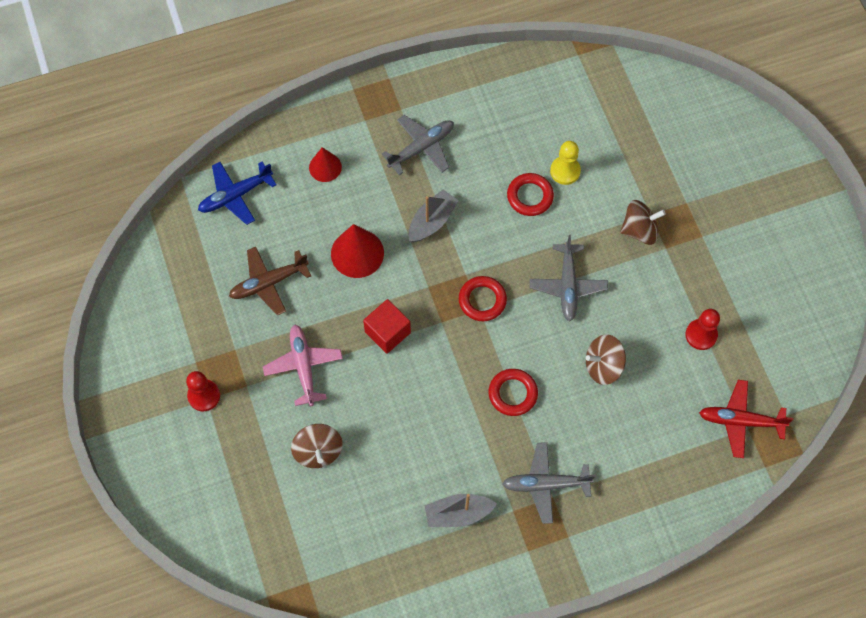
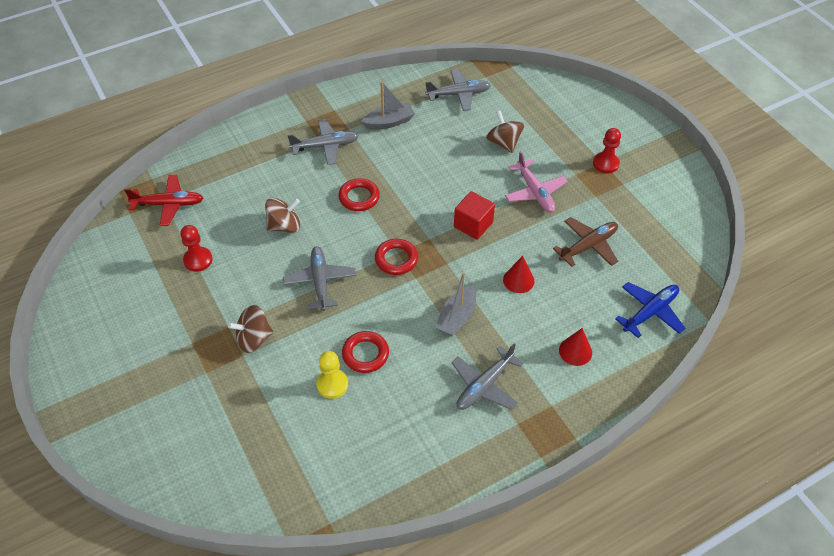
camera: 170 degrees right, 15 degrees down
(355, 551) = (458, 94): none -> grey plane
(357, 253) = (518, 280): red cone -> red cone, size x0.63

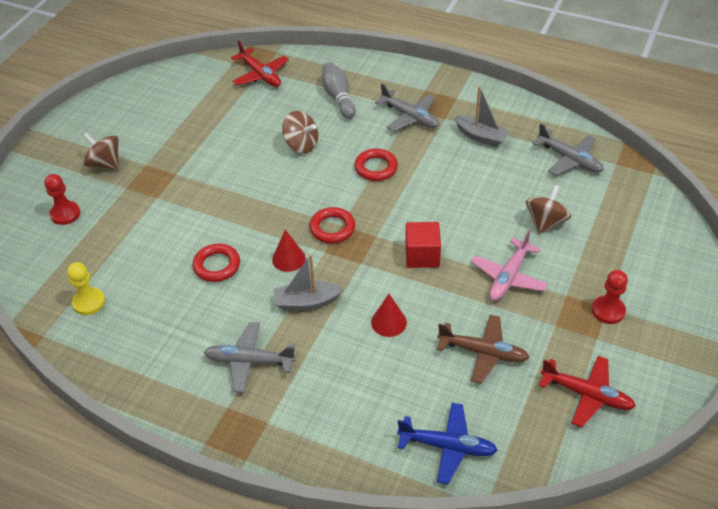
camera: 55 degrees right, 5 degrees down
(198, 260) = (223, 121): red pawn -> red pawn (65, 214)
(254, 339) = (177, 194): brown spinning top -> brown spinning top (105, 164)
(256, 173) = (338, 97): none -> grey bowling pin
(320, 282) = (265, 197): grey plane -> none
(332, 384) = (171, 263): yellow pawn -> yellow pawn (89, 302)
(575, 351) = (344, 409): red cone -> red cone (288, 259)
(662, 217) = (586, 395): none -> red plane

